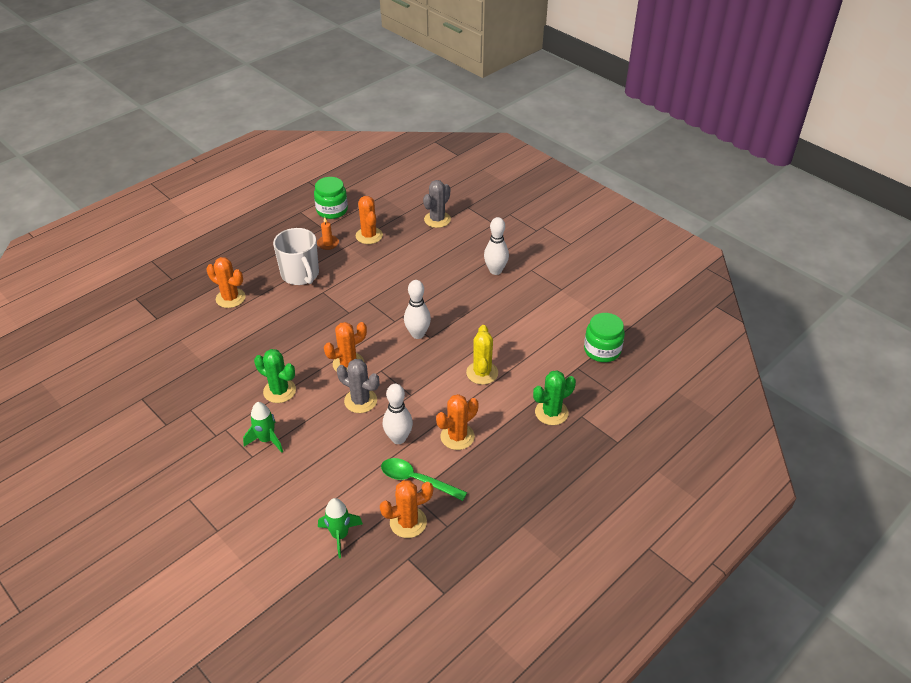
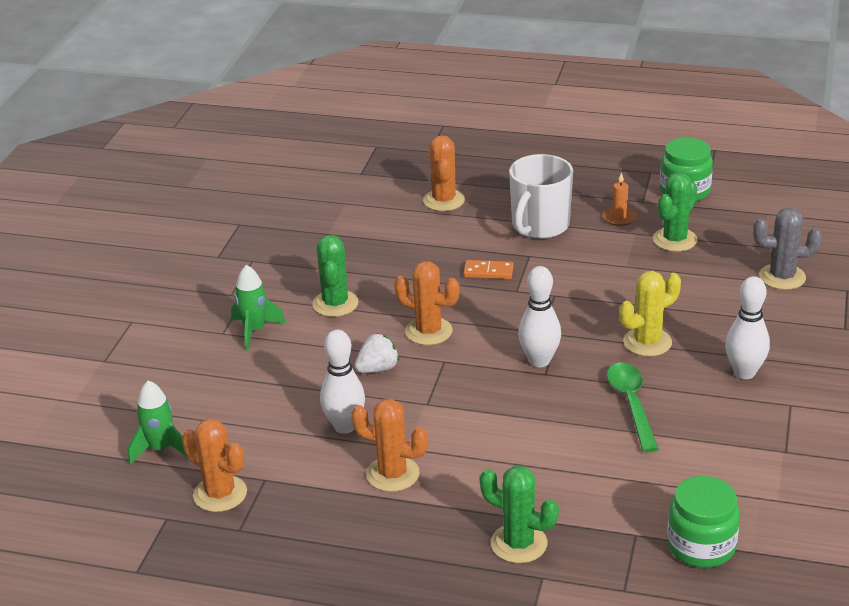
camera: 60 degrees right, 10 degrees down
(320, 314) = (488, 272): none -> orange domino
(360, 401) = (377, 369): grey cactus -> white strawberry
(369, 236) = (675, 240): orange cactus -> green cactus
(416, 480) = (291, 471): green spoon -> green spoon (631, 404)
(482, 373) = (528, 446): yellow cactus -> yellow cactus (647, 342)

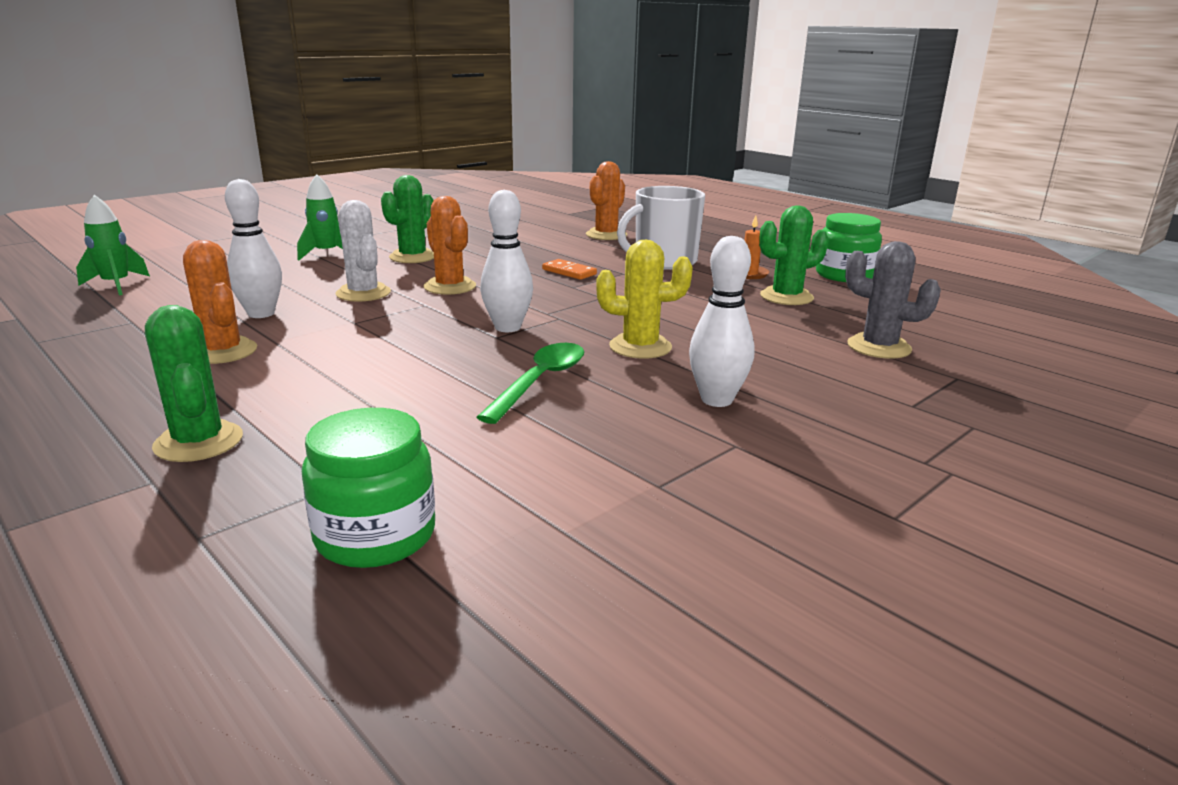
camera: 30 degrees right, 10 degrees down
(220, 494) = (82, 318): orange cactus -> none
(377, 369) = (363, 293): white strawberry -> white cactus

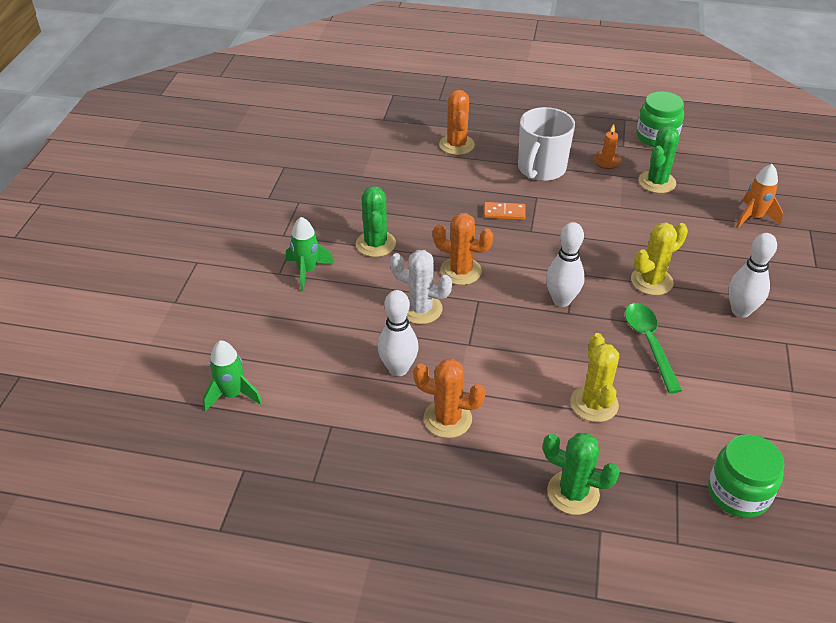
camera: 35 degrees left, 20 degrees up
(378, 396) = (594, 403): none -> yellow cactus
(879, 347) = (753, 217): grey cactus -> orange rocket

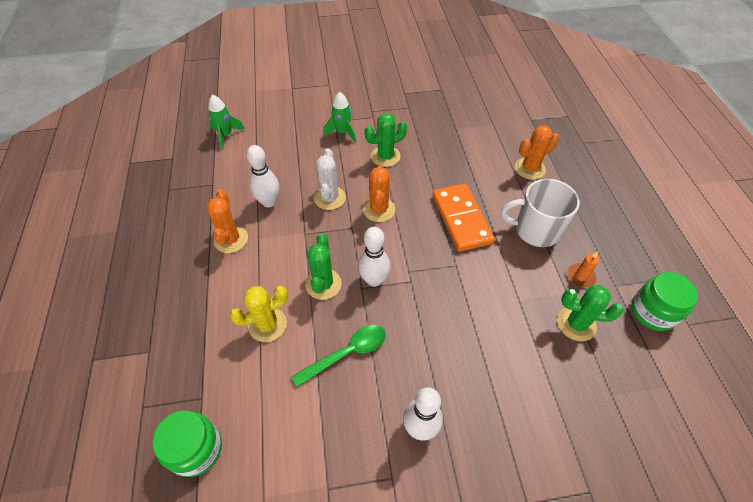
camera: 70 degrees right, 10 degrees up
(504, 212) = (461, 219): orange domino -> orange domino, size x2.14
(573, 493) = (179, 327): green cactus -> green cactus (323, 284)
(651, 281) = (427, 342): yellow cactus -> none
(753, 217) = (575, 425): orange rocket -> none

